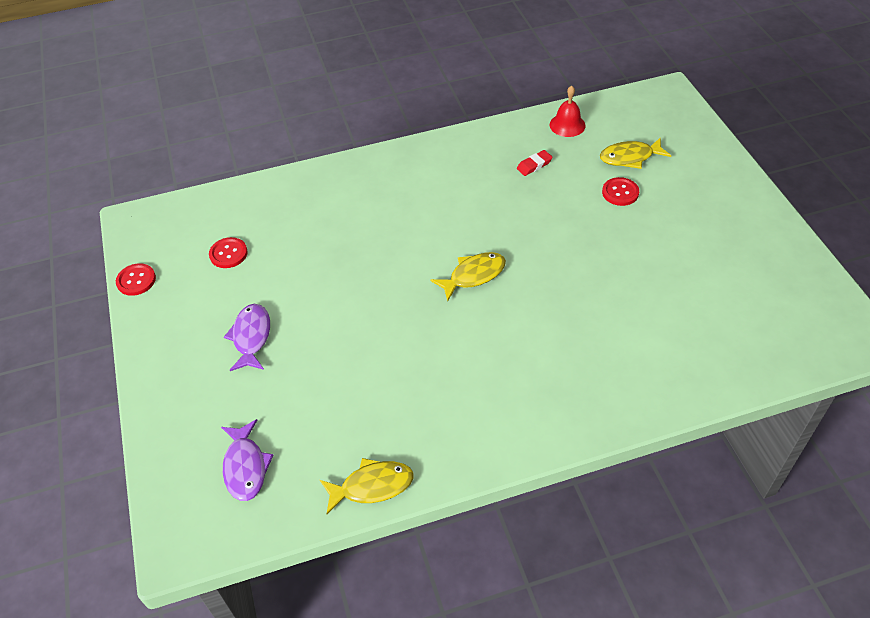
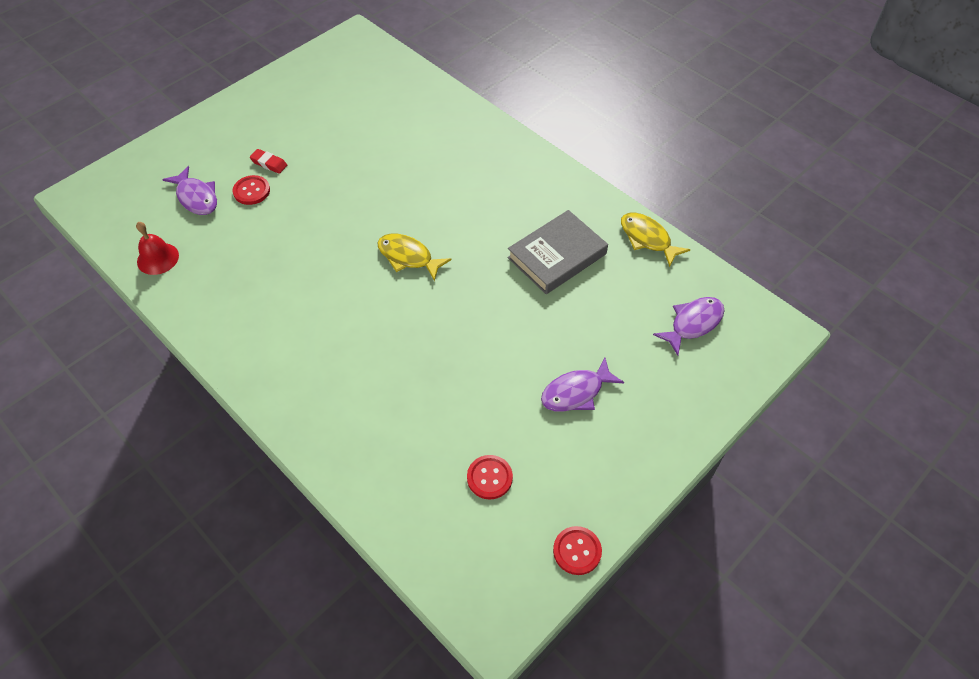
camera: 120 degrees left, 5 degrees up
(402, 390) = (557, 256): none -> grey book
(534, 165) = (234, 264): red eraser -> red eraser (269, 163)
(630, 157) = (196, 197): yellow fish -> purple fish

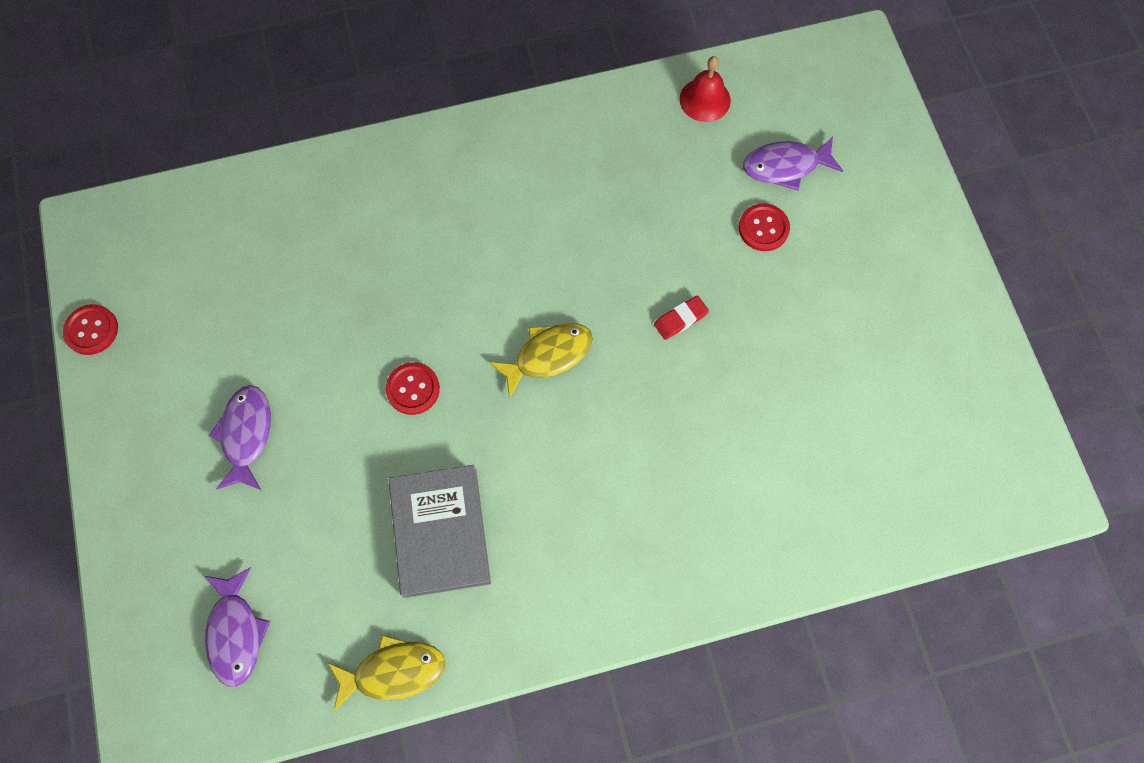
camera: 120 degrees right, 15 degrees up
(269, 163) = (805, 265): red eraser -> red eraser (680, 319)
(489, 478) = (217, 294): red button -> red button (413, 389)

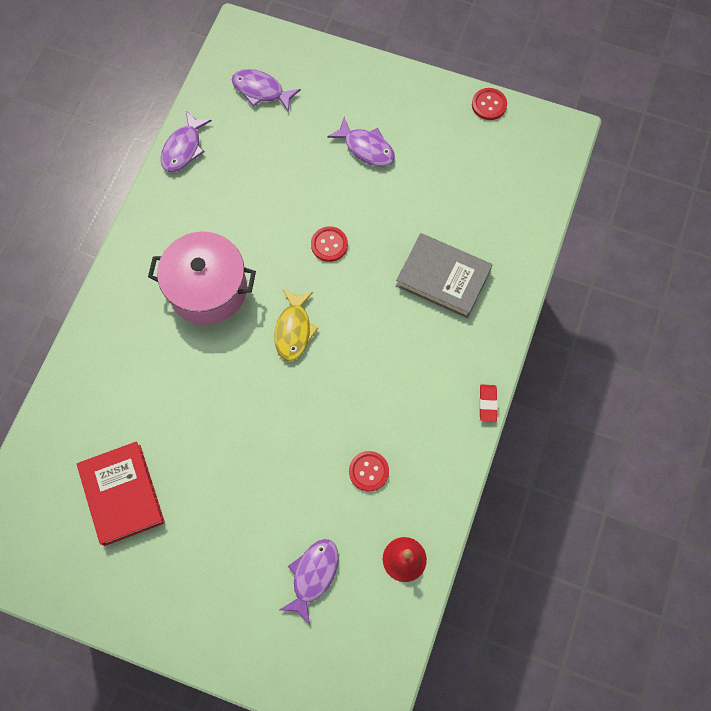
camera: 125 degrees right, 0 degrees up
(393, 671) = (183, 148): yellow fish -> purple fish
(440, 532) = (236, 210): grey book -> grey book (443, 278)
(568, 488) = (208, 289): none -> pink pot
(680, 319) = (258, 423): red eraser -> red eraser (487, 403)
(763, 228) = (279, 523): red button -> red button (368, 471)
(864, 401) = (122, 494): none -> red book

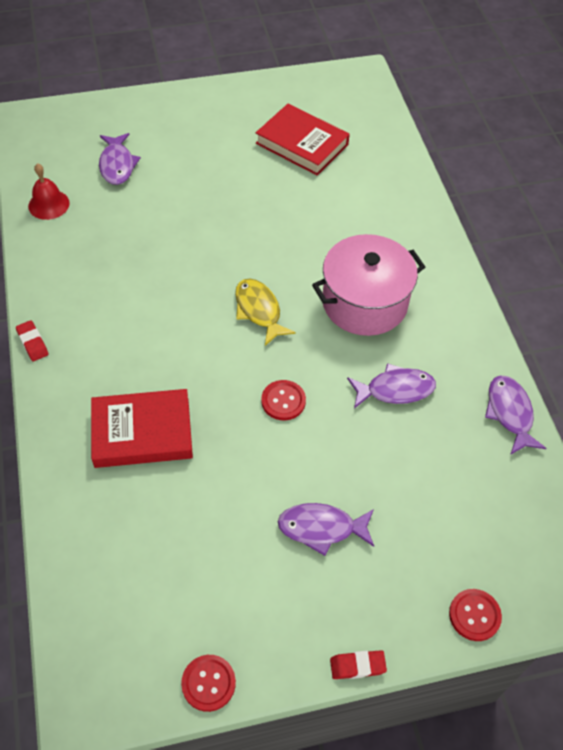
camera: 145 degrees right, 15 degrees down
(261, 90) = (493, 527): purple fish -> purple fish (395, 389)
(368, 471) = (115, 243): red button -> red button (474, 615)
(400, 68) = (357, 666): none -> red eraser
(443, 278) = (142, 432): grey book -> red book

